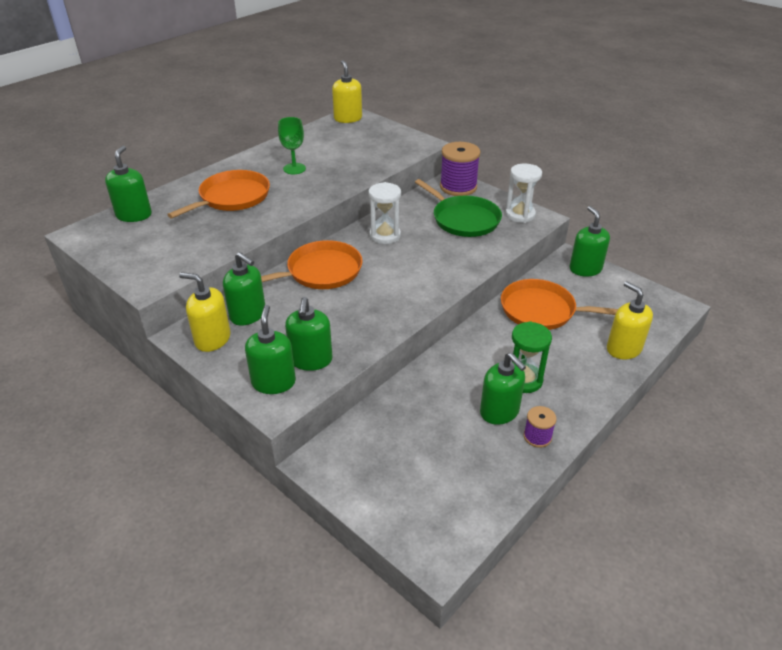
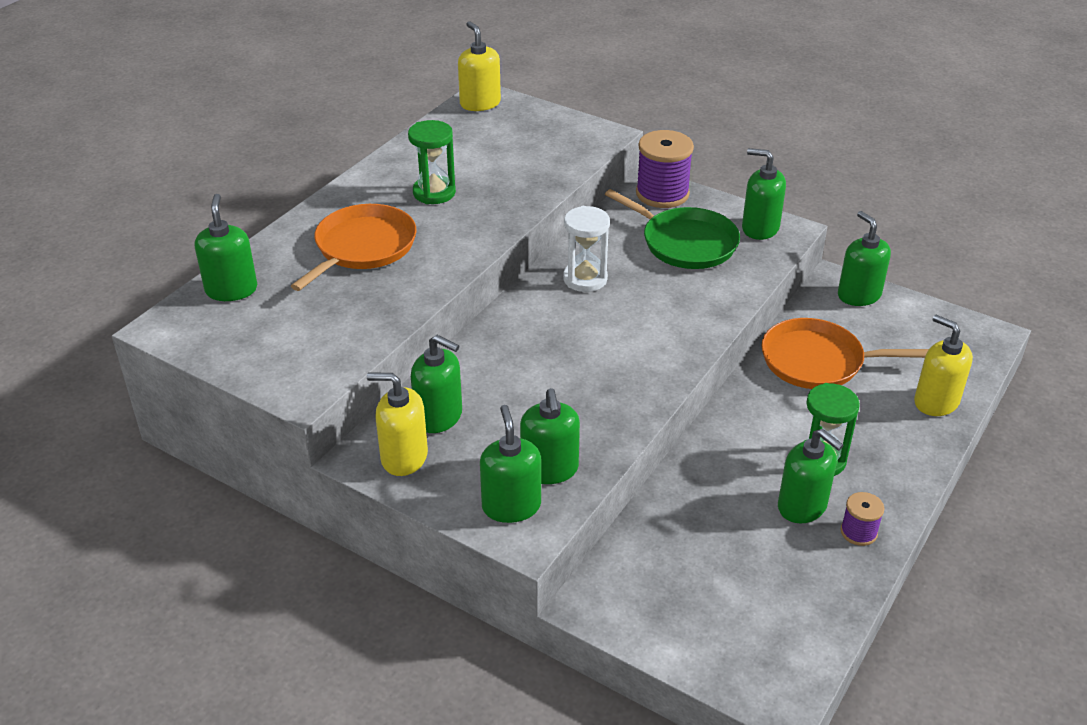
camera: 10 degrees left, 0 degrees up
(294, 169) = (434, 193): green goblet -> green hourglass
(320, 271) = (515, 342): orange pan -> none
(520, 215) = (760, 228): white hourglass -> green soap dispenser

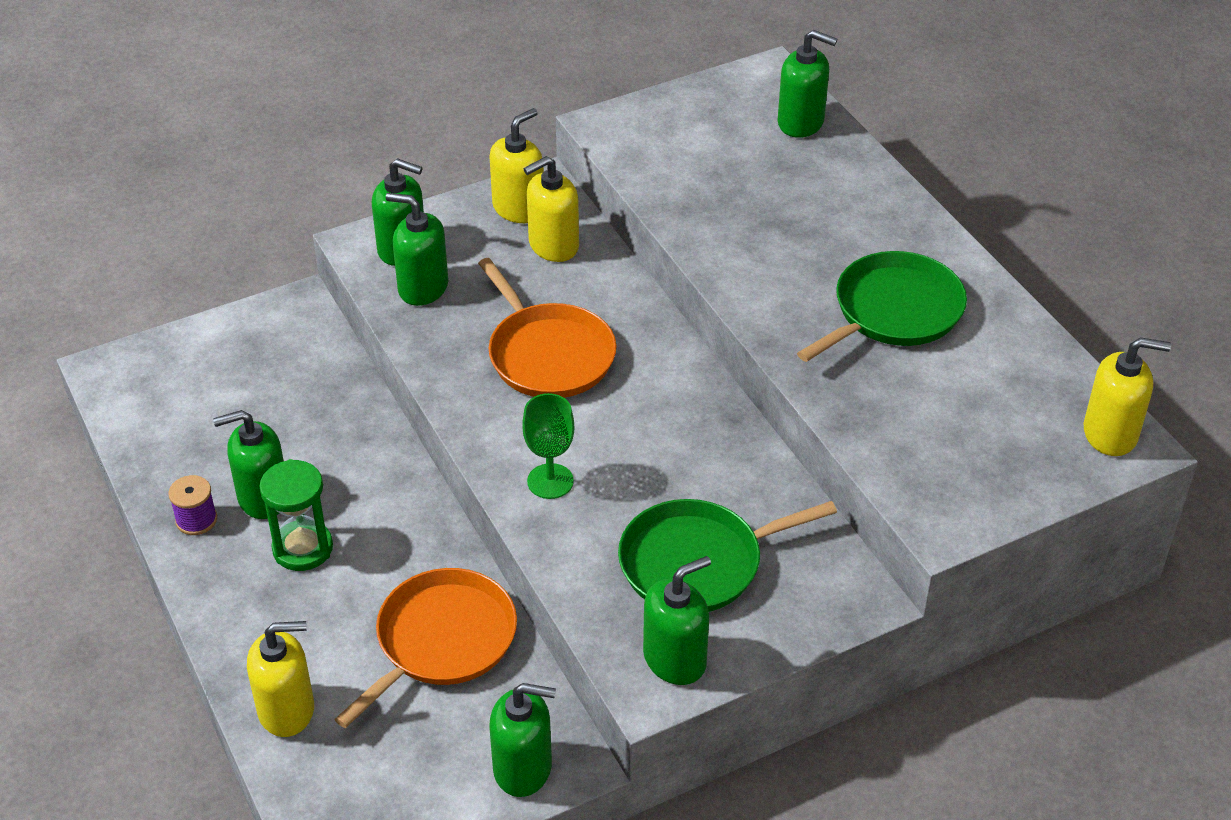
camera: 120 degrees right, 5 degrees up
(362, 247) = (814, 224): orange pan -> orange pan (548, 354)
(434, 193) = (893, 312): green hourglass -> green pan
(439, 417) = (553, 245): green soap dispenser -> yellow soap dispenser
(585, 279) = (690, 435): white hourglass -> none
(662, 194) = (828, 598): purple spool -> none
(682, 321) = (550, 481): none -> green goblet

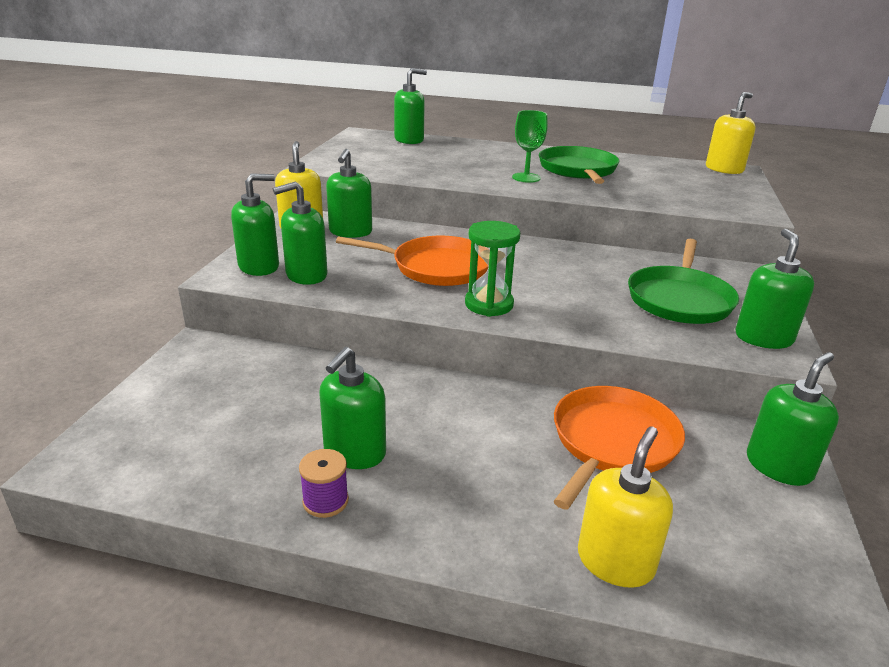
camera: 50 degrees left, 15 degrees down
(303, 548) = (437, 460): green hourglass -> green hourglass (489, 304)
(441, 641) = (612, 442): orange pan -> orange pan turned 45 degrees clockwise
(550, 481) = (550, 310): green goblet -> green goblet (526, 178)
(553, 245) = (350, 232): yellow soap dispenser -> green soap dispenser

